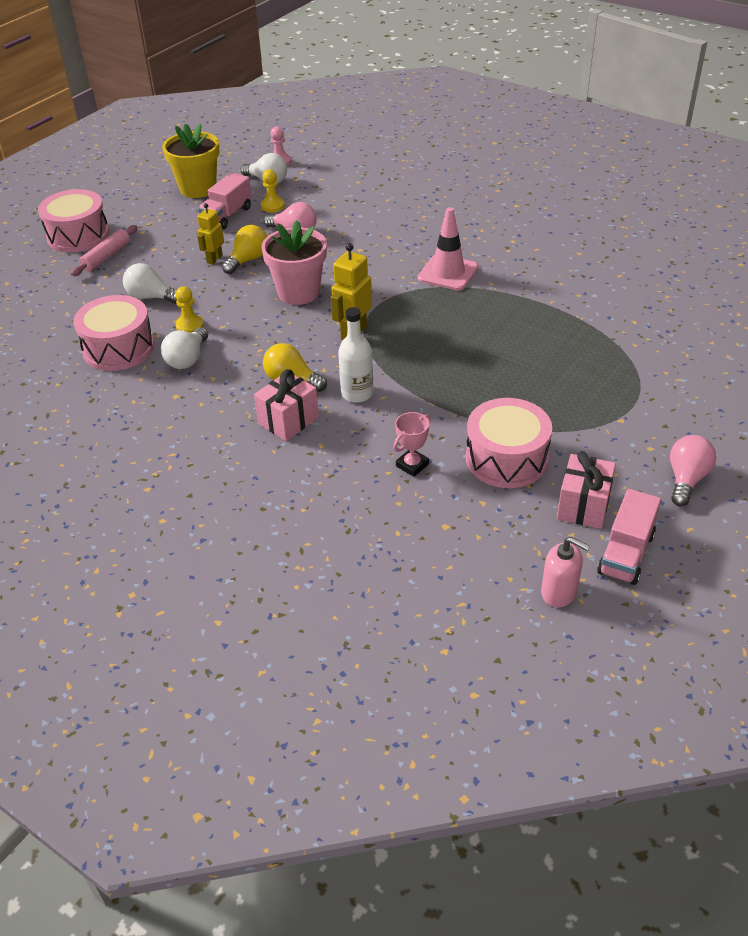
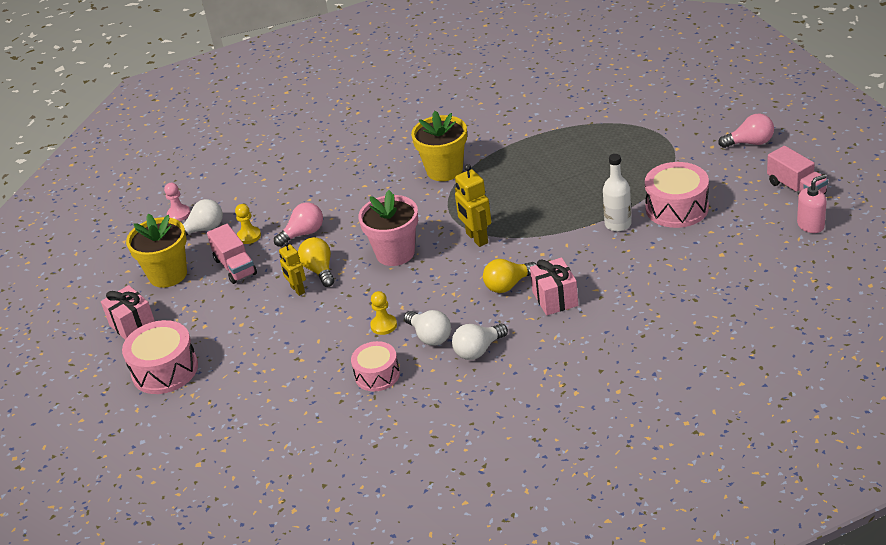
camera: 55 degrees left, 5 degrees down
(106, 256) = (223, 357): pink rolling pin -> none
(118, 348) = (377, 375): pink drum -> pink drum, size x0.66
(151, 297) = (319, 340): white light bulb -> white light bulb (478, 350)
(357, 393) = (552, 256): white bottle -> white bottle (618, 224)
(412, 465) = (651, 251): pink trophy -> none
(448, 273) = (444, 170): pink traffic cone -> yellow flower pot
(583, 506) = (744, 191): pink gift -> pink gift (132, 325)
(686, 479) = (750, 143): pink light bulb -> pink light bulb turned 120 degrees clockwise

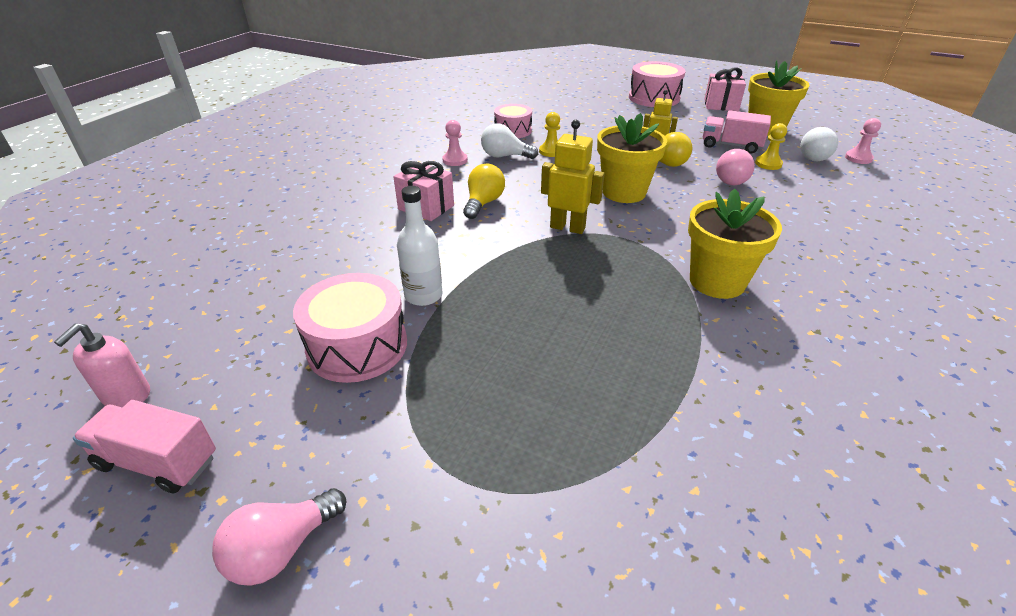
camera: 135 degrees right, 0 degrees up
(395, 253) = (624, 192): pink flower pot -> yellow flower pot
(478, 350) = (455, 160): white light bulb -> pink pawn

